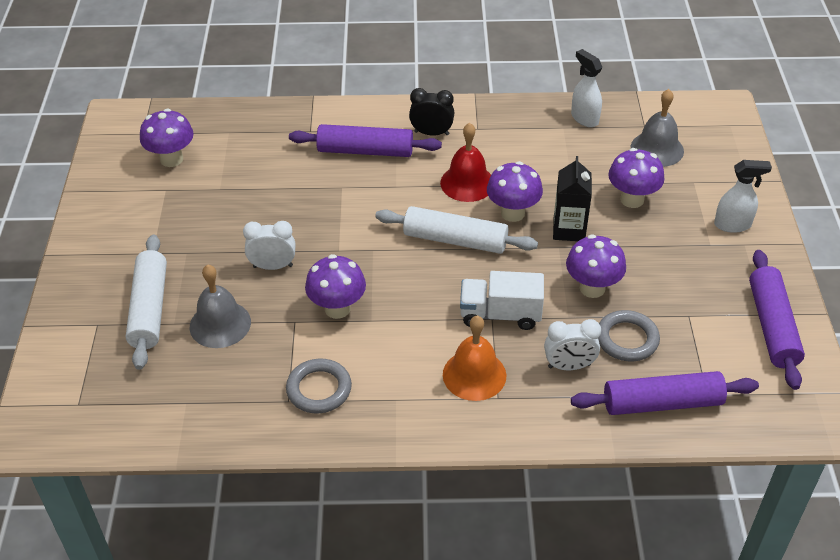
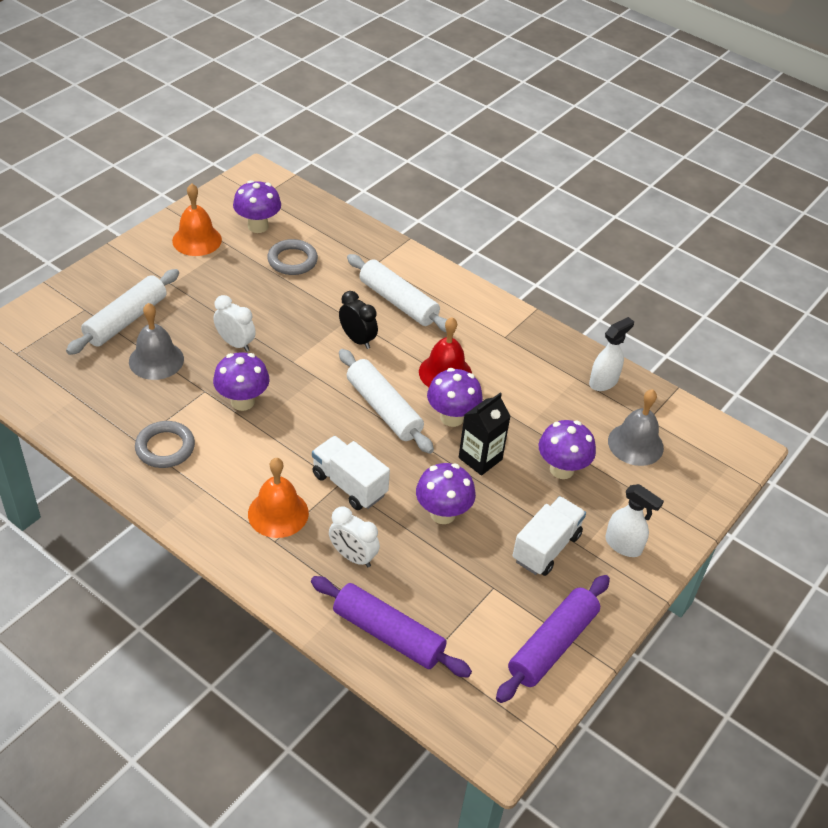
camera: 35 degrees right, 0 degrees up
(130, 202) = (197, 240): none -> orange bell
(365, 151) = (398, 302): purple rolling pin -> white rolling pin
(431, 133) = (464, 319): black clock -> black clock (357, 340)
(584, 118) = (603, 382): white spray bottle -> white spray bottle turned 45 degrees clockwise
(627, 339) = (421, 569): grey ring -> grey ring (292, 260)
(688, 262) = (546, 547): none -> white truck

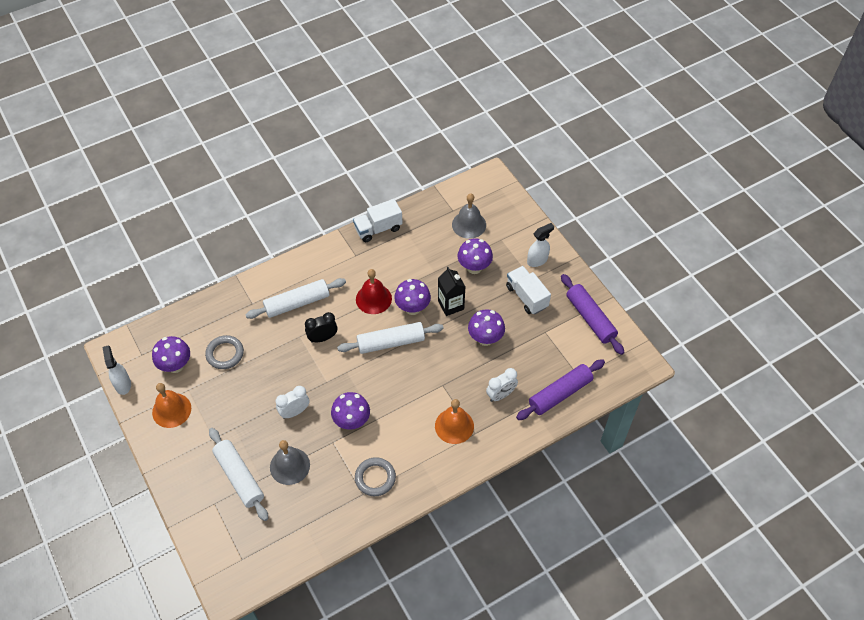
camera: 65 degrees left, 10 degrees up
(349, 484) = (445, 380): white truck -> white truck (378, 229)
(603, 382) = (415, 220): white spray bottle -> white spray bottle (123, 384)

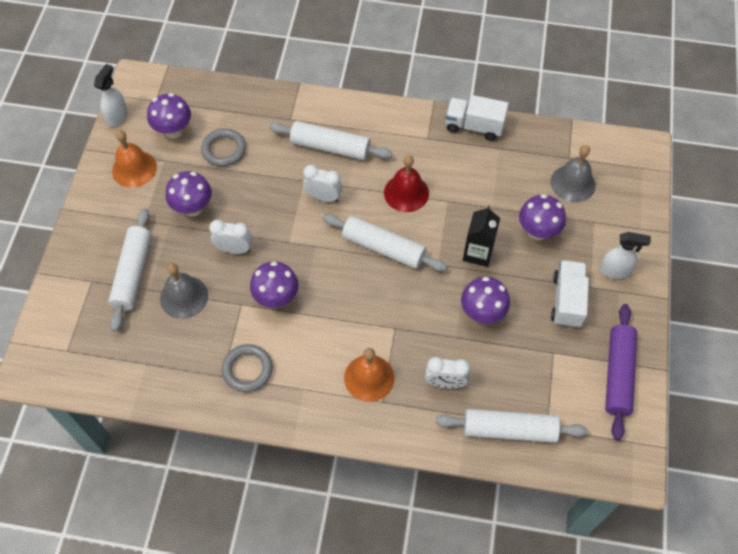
camera: 40 degrees right, 5 degrees up
(322, 338) = (323, 197): black clock -> white clock
(412, 308) = (436, 229): purple mushroom -> purple mushroom (193, 208)
(560, 394) = (509, 430): purple rolling pin -> white rolling pin

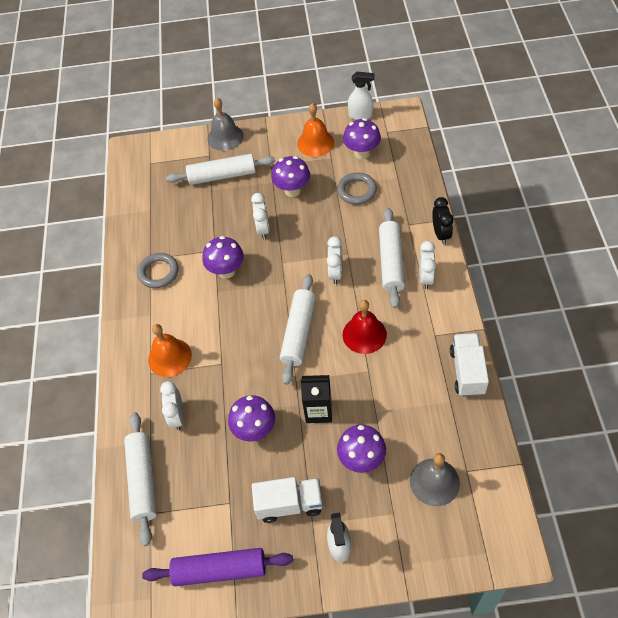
camera: 80 degrees right, 5 degrees down
(184, 297) = (211, 212): grey bell -> grey bell (225, 137)
(314, 97) = (440, 234): none -> black clock
(361, 125) = (425, 278): none -> white clock

